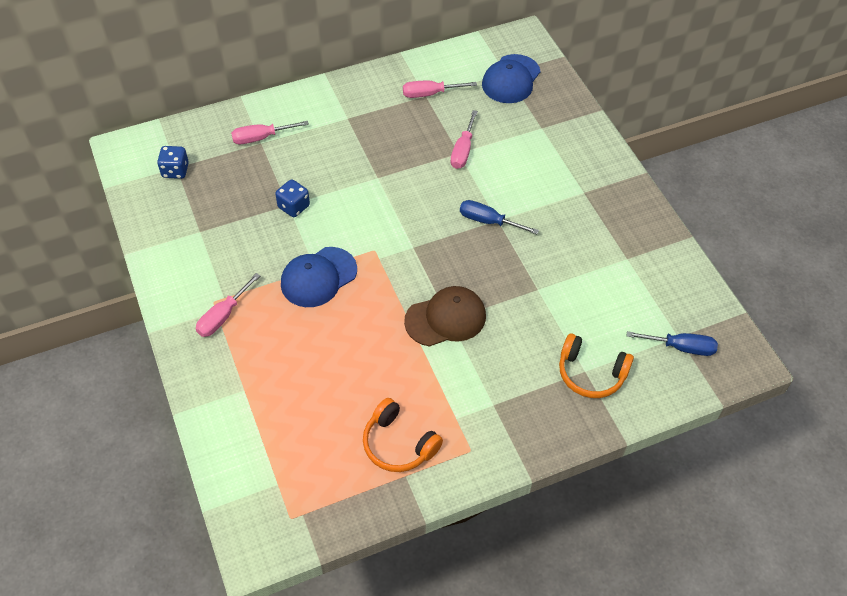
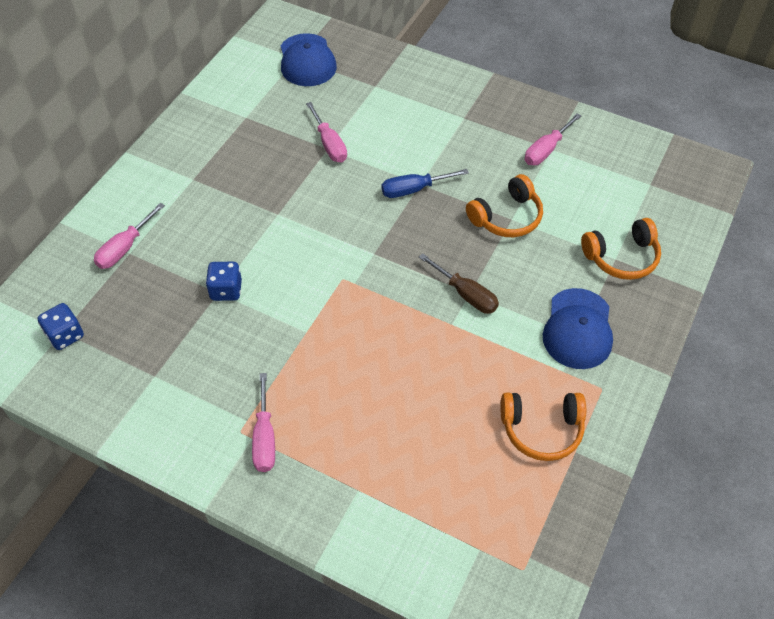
camera: 40 degrees left, 0 degrees up
(318, 277) = (318, 337): blue cap -> blue cap (578, 329)
(430, 94) = (248, 113): pink screwdriver -> pink screwdriver (546, 150)
(446, 318) = (466, 294): brown cap -> brown screwdriver
(535, 285) = (507, 217): none -> orange headphones
(681, 347) = (660, 191): blue screwdriver -> none

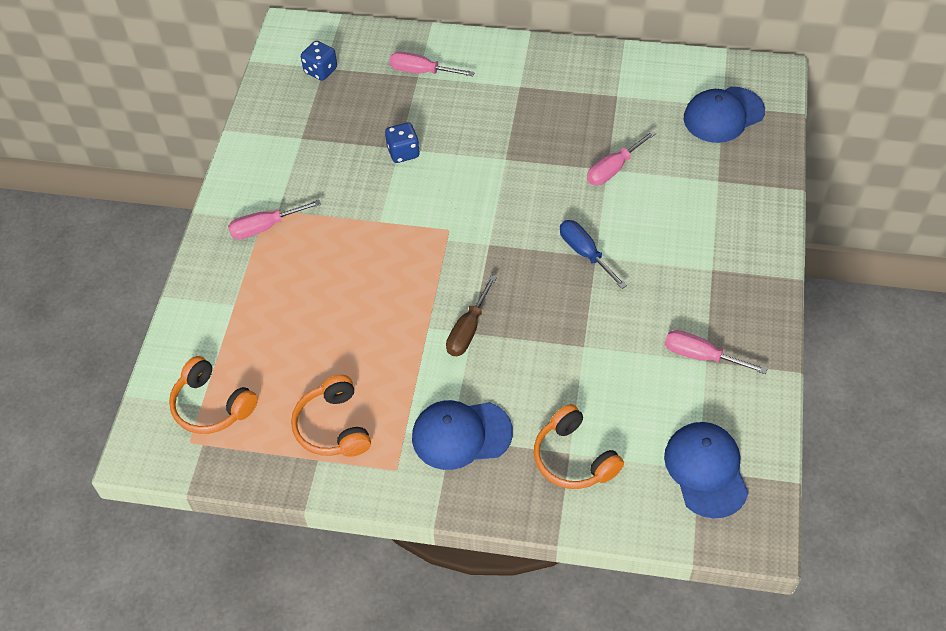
camera: 75 degrees right, 0 degrees up
(507, 217) = (584, 341): orange headphones -> orange headphones (212, 406)
(652, 180) = (706, 470): none -> blue cap

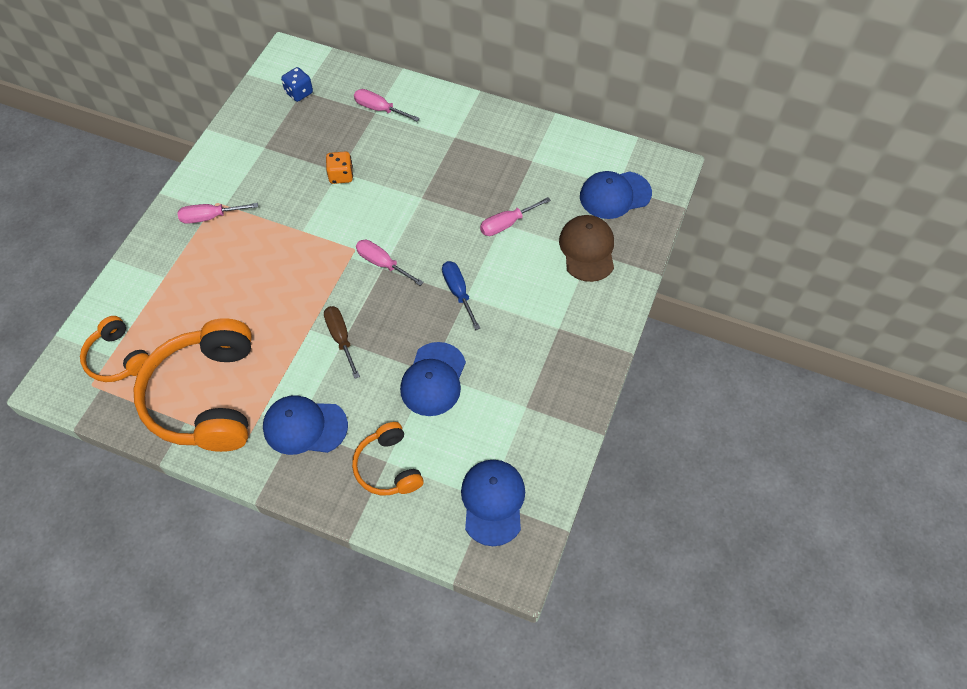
camera: 10 degrees right, 5 degrees up
(333, 427) = (206, 397): orange headphones -> orange headphones, size x1.89
(403, 152) = (341, 175): blue dice -> orange dice
(468, 330) = (341, 338): brown screwdriver -> brown screwdriver turned 120 degrees clockwise
(591, 353) = (433, 379): none -> blue cap
(701, 356) = (523, 402): pink screwdriver -> pink screwdriver (382, 263)
(714, 179) = (587, 249): none -> brown cap

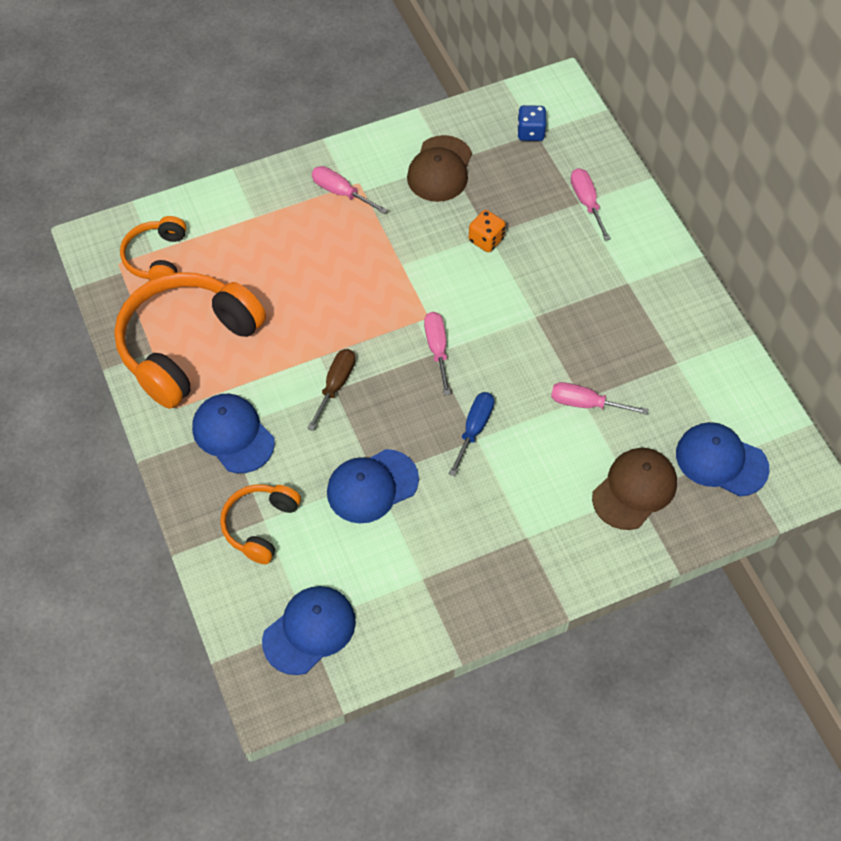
camera: 45 degrees right, 0 degrees up
(263, 155) = (440, 169): none -> brown cap

